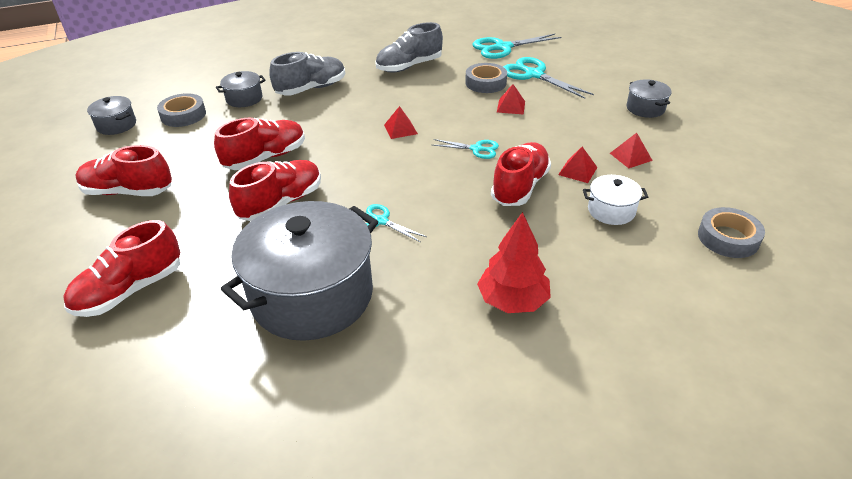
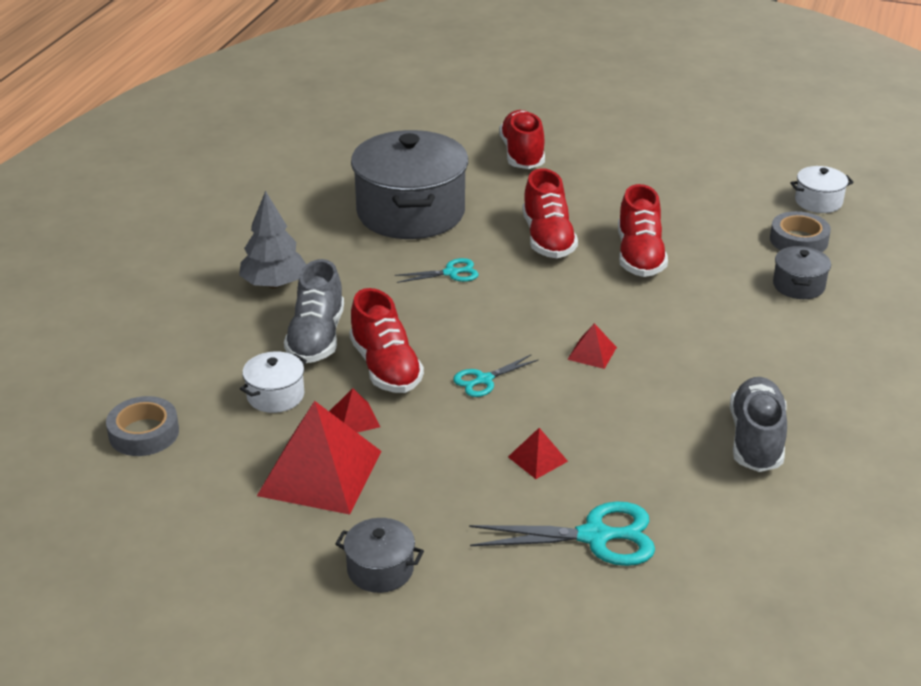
camera: 130 degrees right, 5 degrees down
(116, 125) = (818, 201): grey pot -> white pot
(128, 192) = (667, 181): red shoe -> none
(311, 89) = (774, 337): grey shoe -> grey shoe (316, 338)
(485, 83) = (625, 477): grey tape -> none
(503, 47) = (723, 568): turquoise scissors -> none
(512, 300) = (274, 284): red tree -> grey tree
(631, 156) = (320, 473): red pyramid -> red pyramid, size x2.23

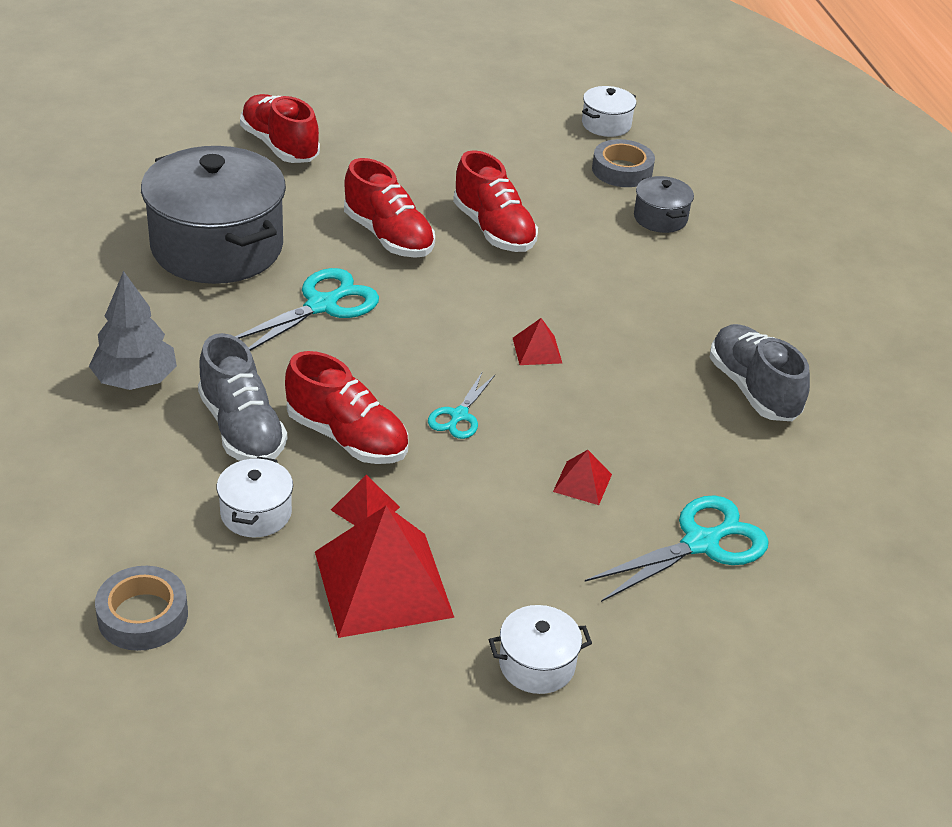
camera: 35 degrees left, 5 degrees up
(380, 569) = (537, 664): grey pot -> white pot
(451, 273) = (321, 305): turquoise scissors -> turquoise scissors, size x1.74

